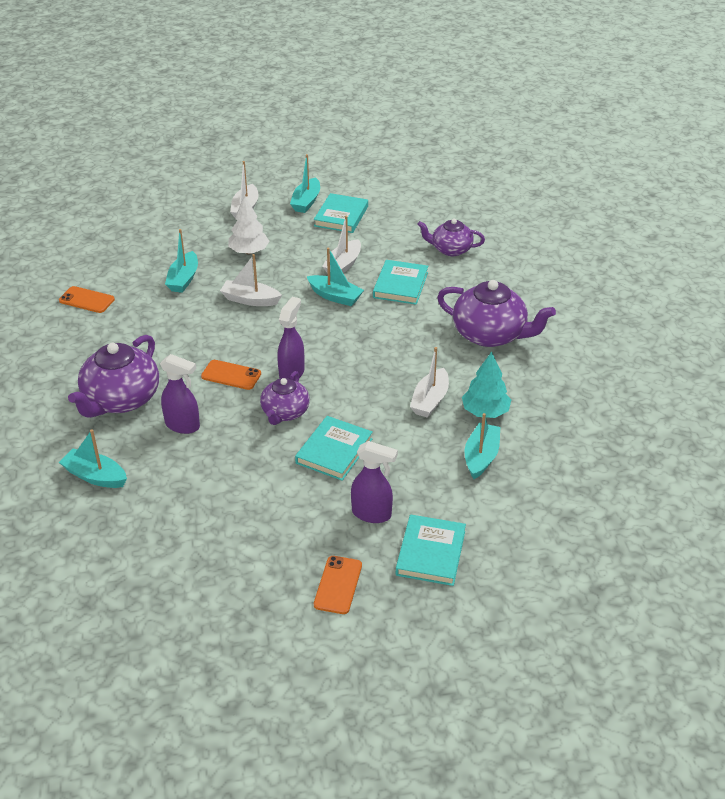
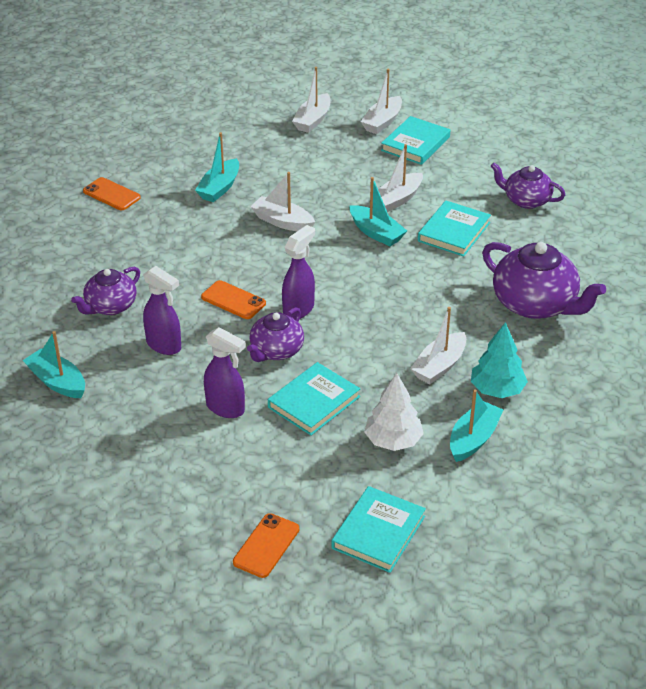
camera: 15 degrees right, 0 degrees up
(121, 399) = (110, 306): purple teapot -> purple teapot, size x0.61
(249, 251) = (300, 168): white tree -> white tree (393, 441)
(306, 202) = (382, 122): turquoise boat -> white boat
(372, 514) = (330, 478): purple spray bottle -> purple spray bottle (226, 408)

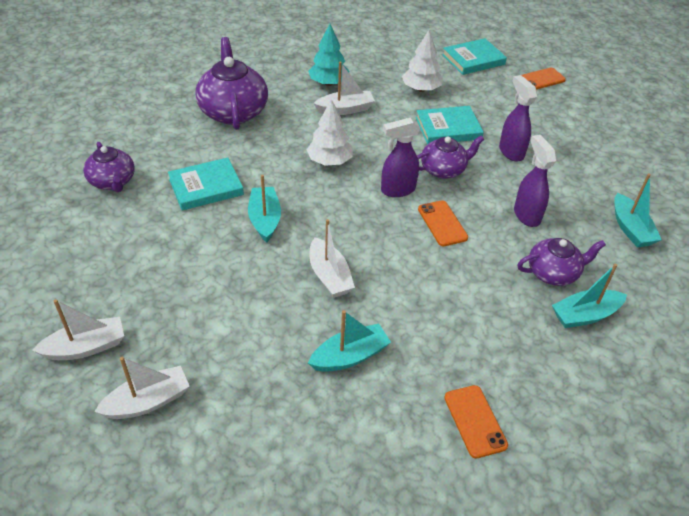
camera: 145 degrees left, 5 degrees up
(386, 304) = (330, 161): none -> white tree
(397, 199) = (205, 241): white boat -> none
(415, 144) = (101, 295): turquoise book -> none
(473, 439) = (374, 70): turquoise boat -> turquoise boat (585, 315)

